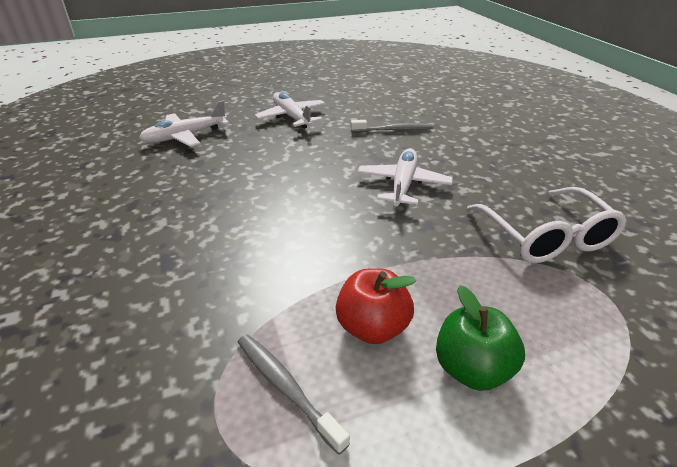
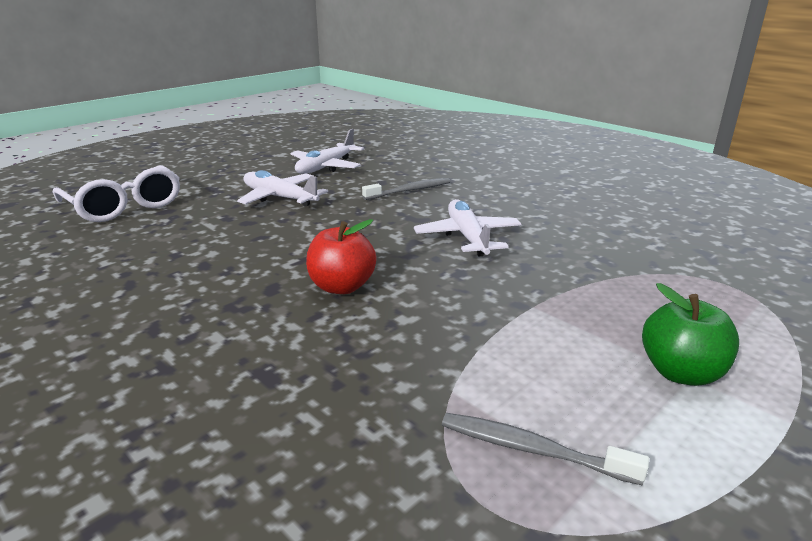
camera: 25 degrees left, 10 degrees down
(185, 136) = (156, 241): white plane -> white plane (326, 167)
(372, 327) = (562, 368): red apple -> red apple (342, 287)
(546, 237) = (638, 251): white glasses -> white glasses (124, 206)

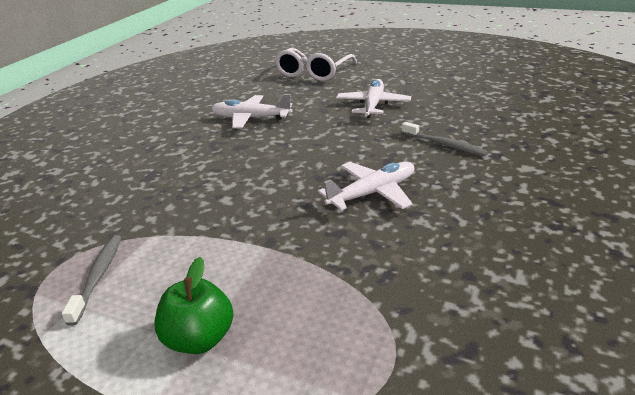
camera: 70 degrees right, 5 degrees up
(326, 167) = (454, 100): white plane -> white plane (251, 118)
(342, 287) = (254, 166): red apple -> none

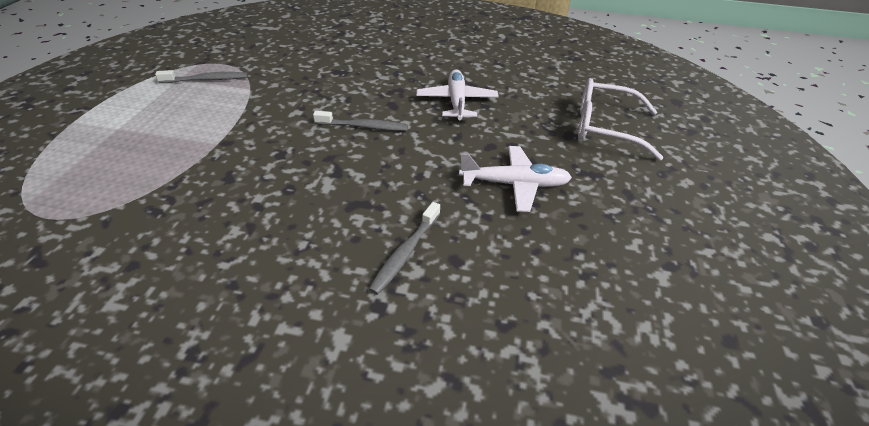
camera: 75 degrees right, 10 degrees up
(199, 339) = (123, 129): green apple -> none
(273, 160) = (363, 127): none -> grey toothbrush
(372, 193) = (292, 195): white plane -> none

